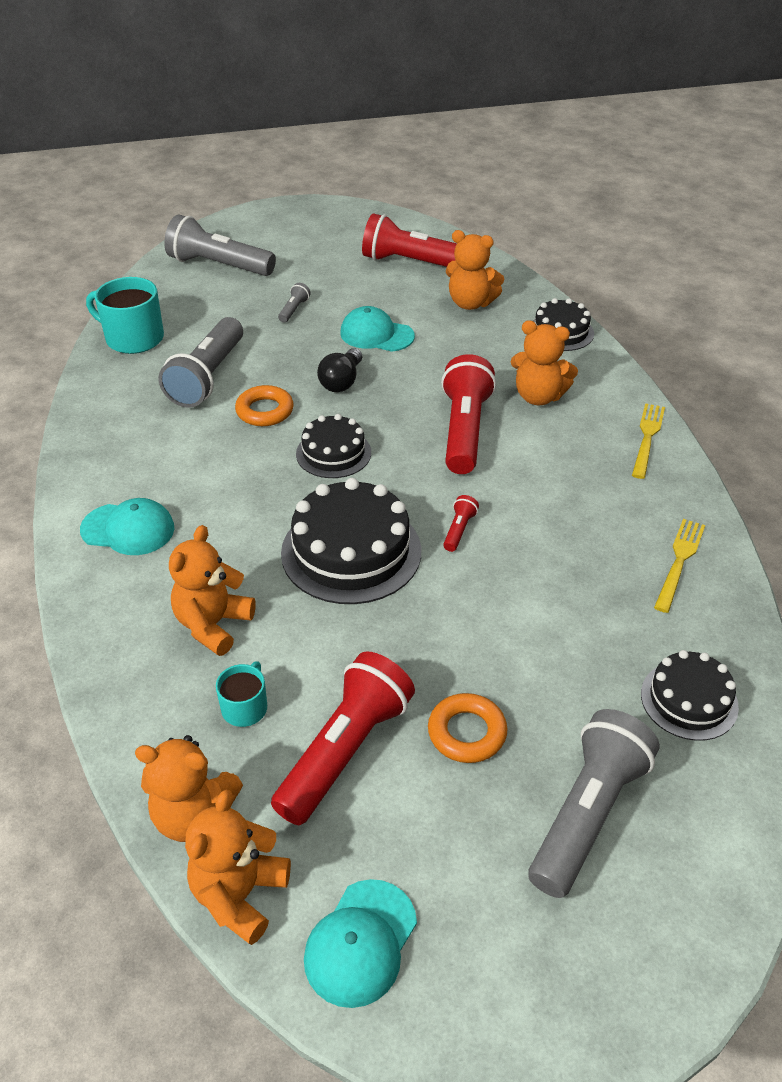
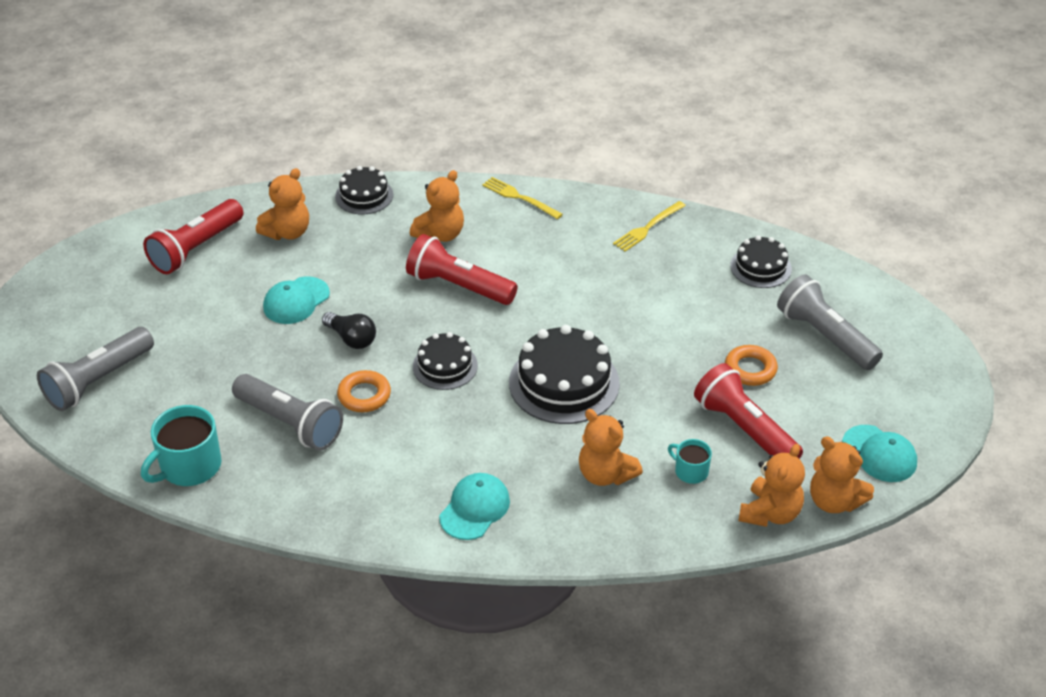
camera: 70 degrees left, 0 degrees up
(294, 310) = (219, 344): grey flashlight -> none
(459, 530) = (568, 321): red flashlight -> none
(679, 560) = (647, 228): yellow fork -> yellow fork turned 90 degrees counterclockwise

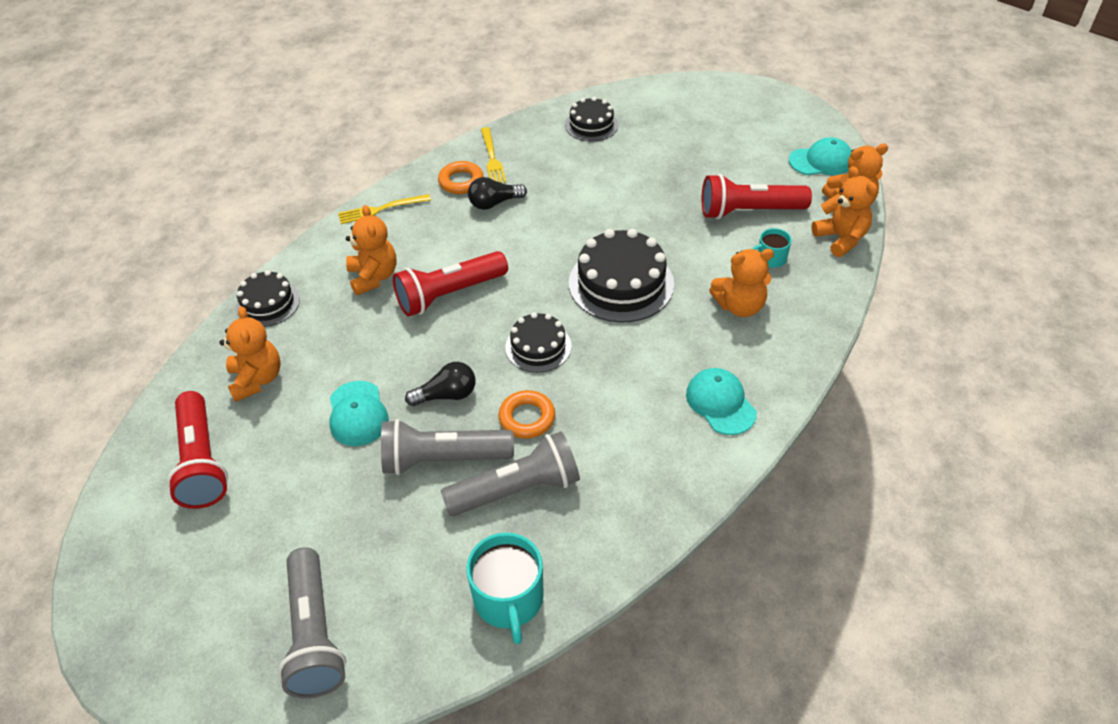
camera: 55 degrees left, 5 degrees up
(591, 258) = (494, 203): none -> black light bulb
(750, 369) = (691, 179): orange ring -> orange ring (461, 181)
(825, 336) = (689, 130): grey flashlight -> grey flashlight (443, 459)

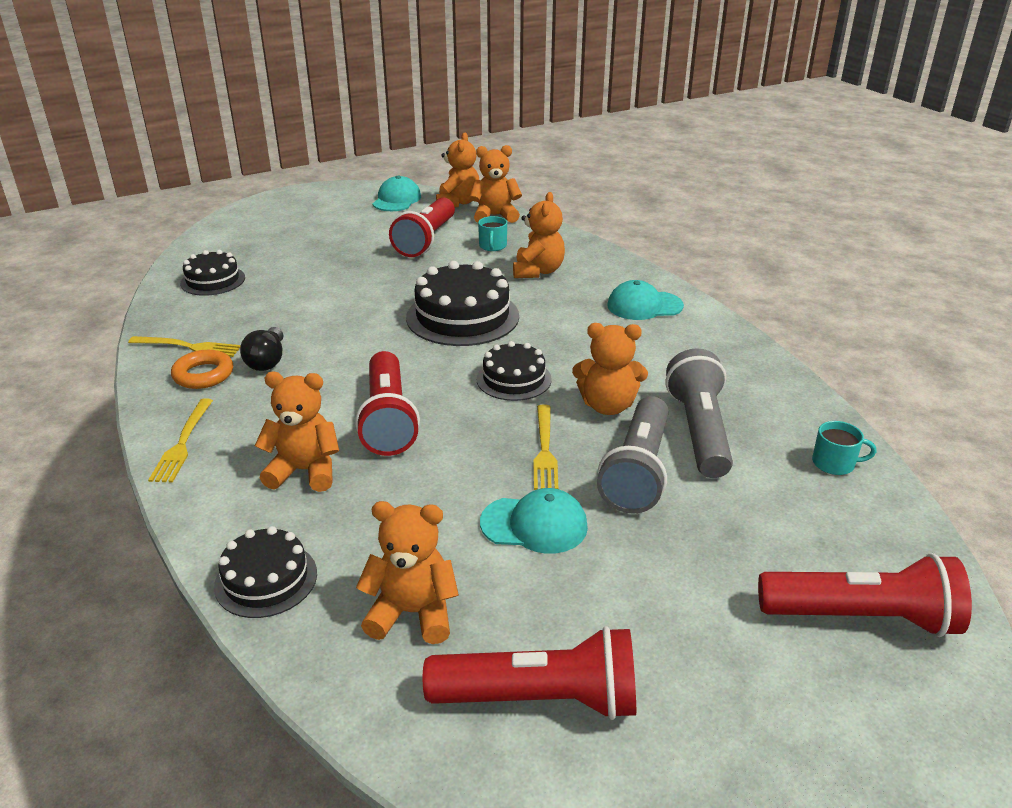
camera: 70 degrees left, 15 degrees down
(315, 634) = (861, 617): grey flashlight -> red flashlight
(446, 395) = (545, 451): black light bulb -> yellow fork
(509, 599) = (834, 463): turquoise mug -> turquoise mug, size x0.55
(527, 418) = (607, 406): orange ring -> orange teddy bear

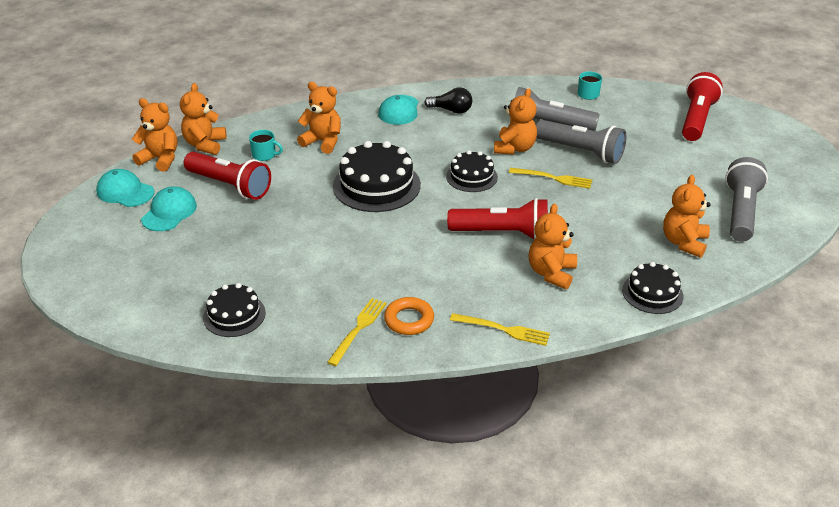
camera: 75 degrees left, 5 degrees up
(267, 361) = (401, 285): black light bulb -> black light bulb (451, 110)
(534, 525) = (620, 193): turquoise cap -> turquoise cap (169, 212)
(540, 698) = (740, 212): red flashlight -> grey flashlight

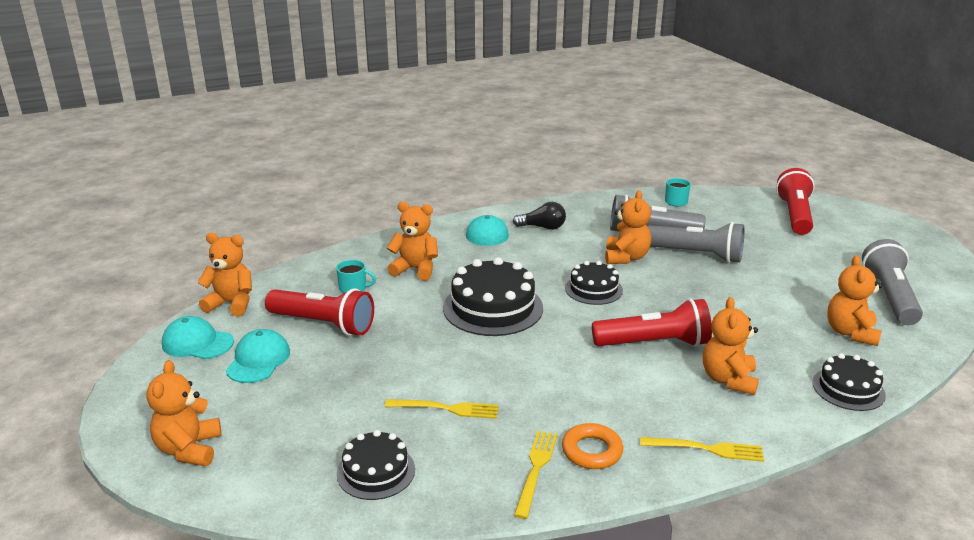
camera: 10 degrees left, 10 degrees down
(205, 145) = (281, 284): orange teddy bear -> orange teddy bear (189, 449)
(554, 178) = (682, 283): yellow fork -> yellow fork (447, 408)

